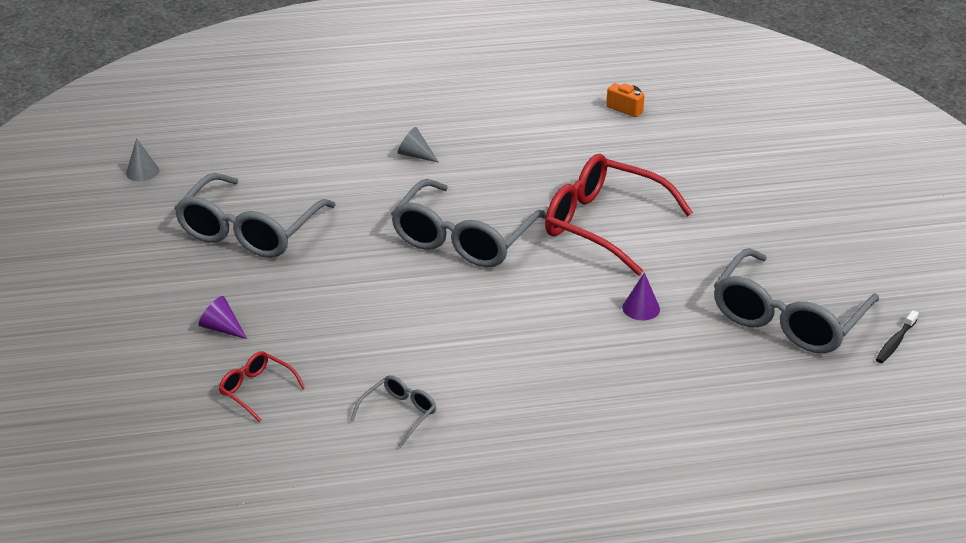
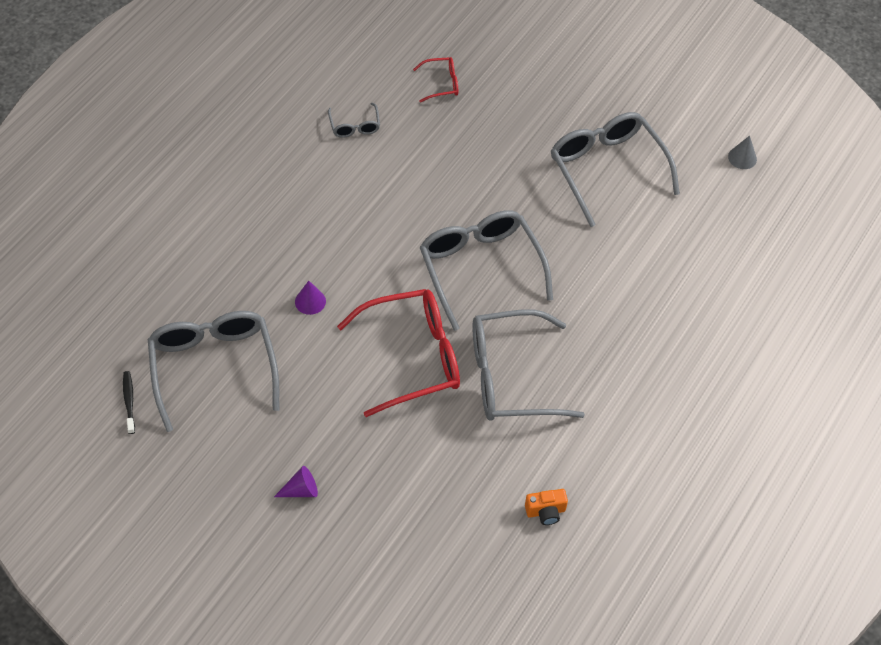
camera: 130 degrees right, 20 degrees up
(222, 328) = (514, 100): purple cone -> purple cone (301, 490)
(415, 155) = (614, 318): grey cone -> none
(545, 173) = (510, 377): none -> grey glasses

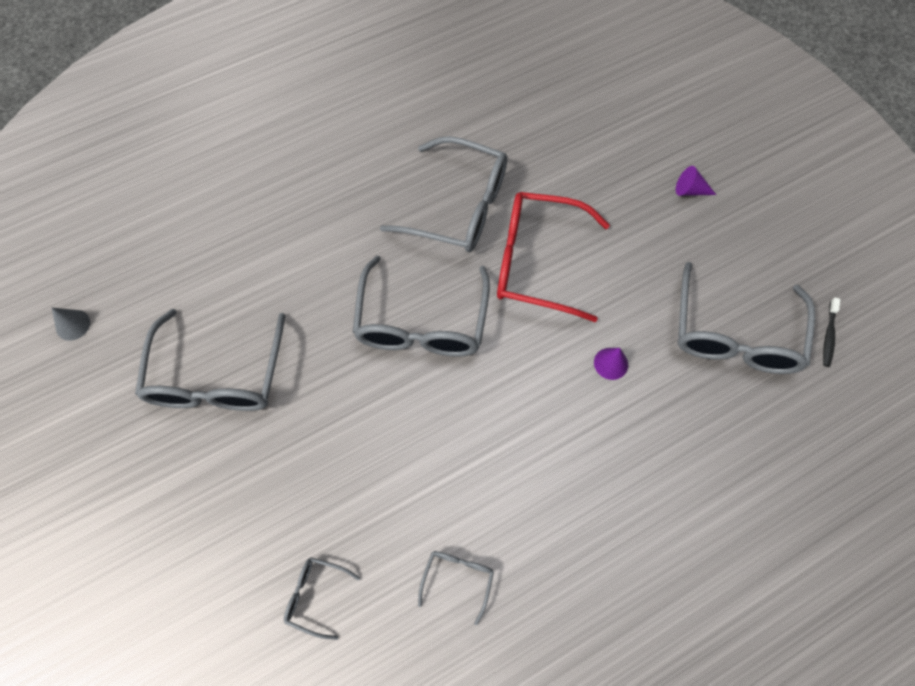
camera: 150 degrees left, 10 degrees up
(442, 83) = (315, 596): red glasses -> grey glasses
(545, 512) = (497, 95): orange camera -> none

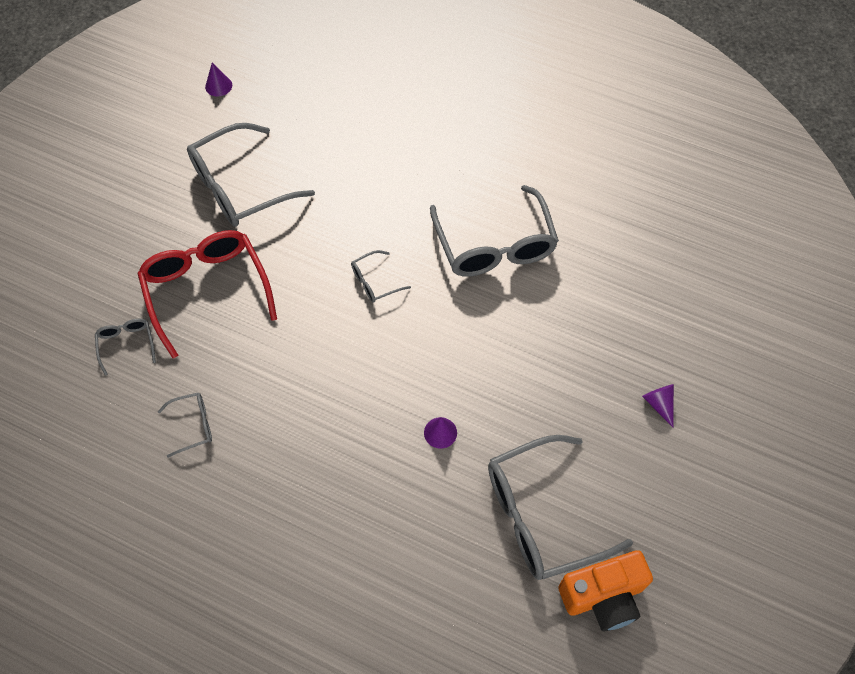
camera: 55 degrees right, 5 degrees down
(73, 325) = (218, 86): grey cone -> purple cone
(421, 323) = (374, 282): grey glasses -> grey glasses, size x0.46
(536, 262) = (489, 327): red glasses -> red glasses (207, 290)
(828, 335) = (603, 596): black toothbrush -> orange camera

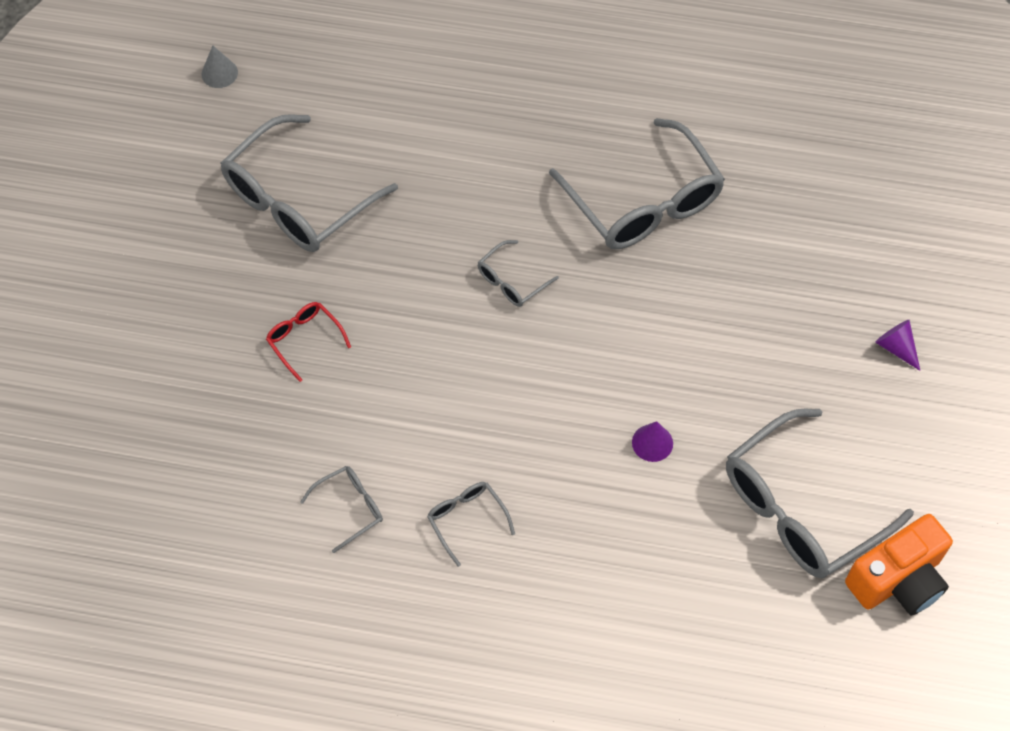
camera: 15 degrees left, 0 degrees up
(126, 344) = (228, 431): grey glasses -> grey glasses (466, 519)
(207, 290) = (304, 340): red glasses -> red glasses, size x0.46
(218, 86) = (219, 73): purple cone -> grey cone

